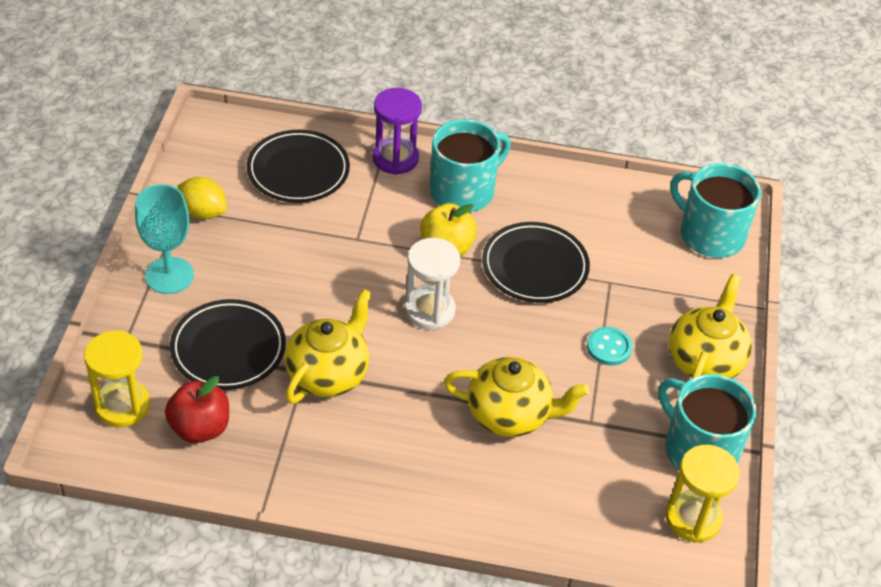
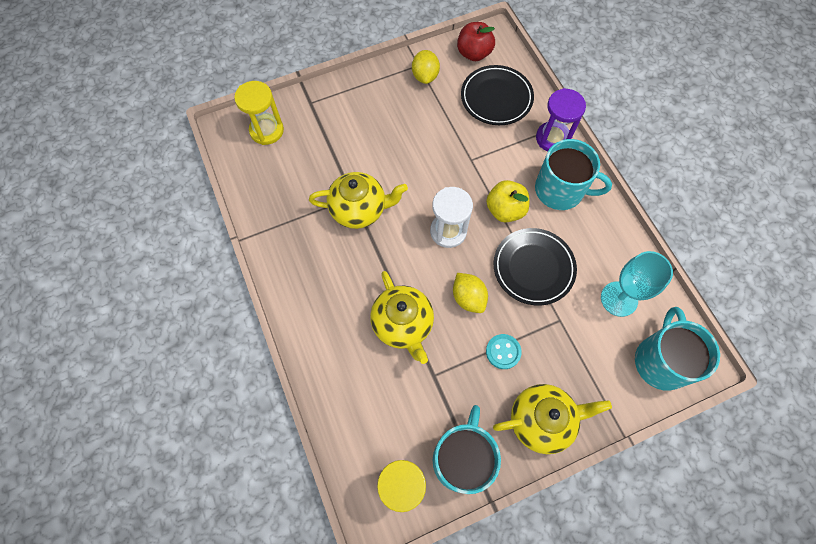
camera: 60 degrees right, 20 degrees up
(169, 275) = (368, 92): turquoise goblet -> turquoise goblet (619, 299)
(200, 428) = (277, 174): red apple -> red apple (474, 53)
(228, 349) = (339, 151): black plate -> none
(524, 340) = (468, 298): none -> yellow lemon

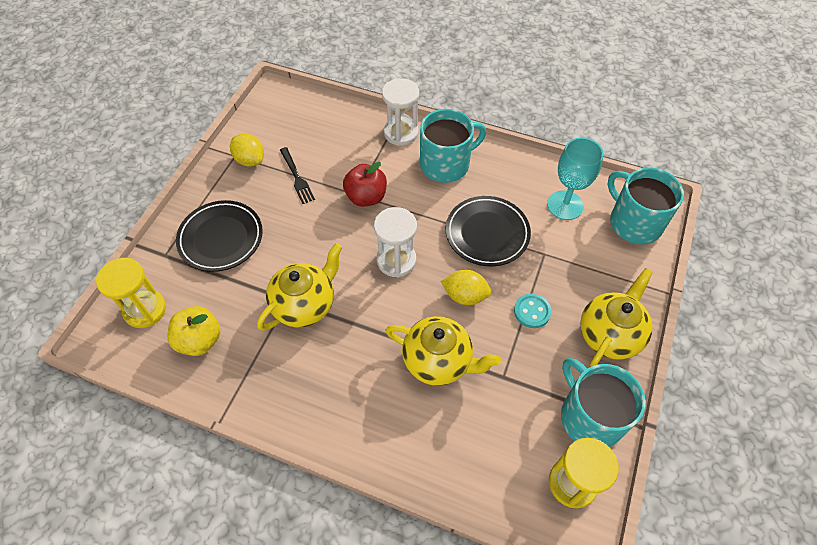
camera: 45 degrees left, 10 degrees down
(443, 114) = (297, 177): none -> black fork
(474, 53) = (273, 115): red apple -> red apple (366, 197)
(496, 98) = (327, 135): black plate -> black plate (221, 238)
(505, 210) = (422, 210): yellow apple -> yellow apple (200, 340)
(552, 138) = (401, 133): purple hourglass -> white hourglass

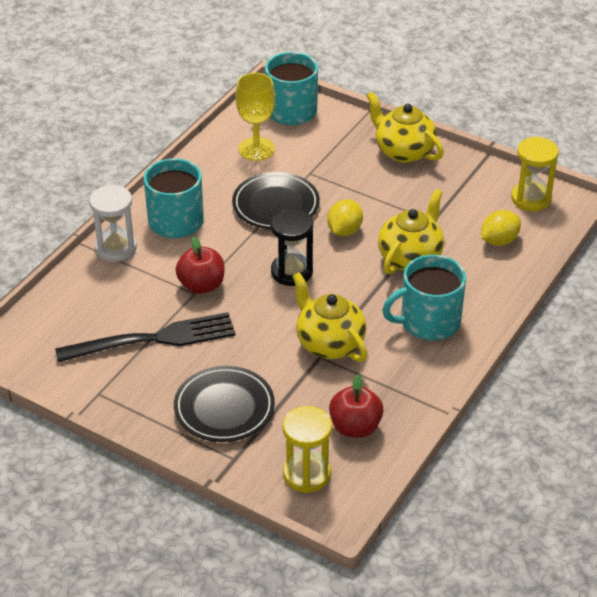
camera: 80 degrees left, 15 degrees down
(200, 340) = (355, 427): yellow apple -> red apple
(250, 160) = (111, 379): yellow lemon -> yellow lemon (499, 241)
(297, 177) = (153, 339): black fork -> black fork, size x1.97
(396, 260) = (291, 272): white hourglass -> black hourglass
(532, 311) = (371, 192): turquoise button -> none
(565, 205) = (256, 149): turquoise goblet -> yellow goblet
(590, 416) = (477, 178): turquoise mug -> turquoise mug (428, 321)

